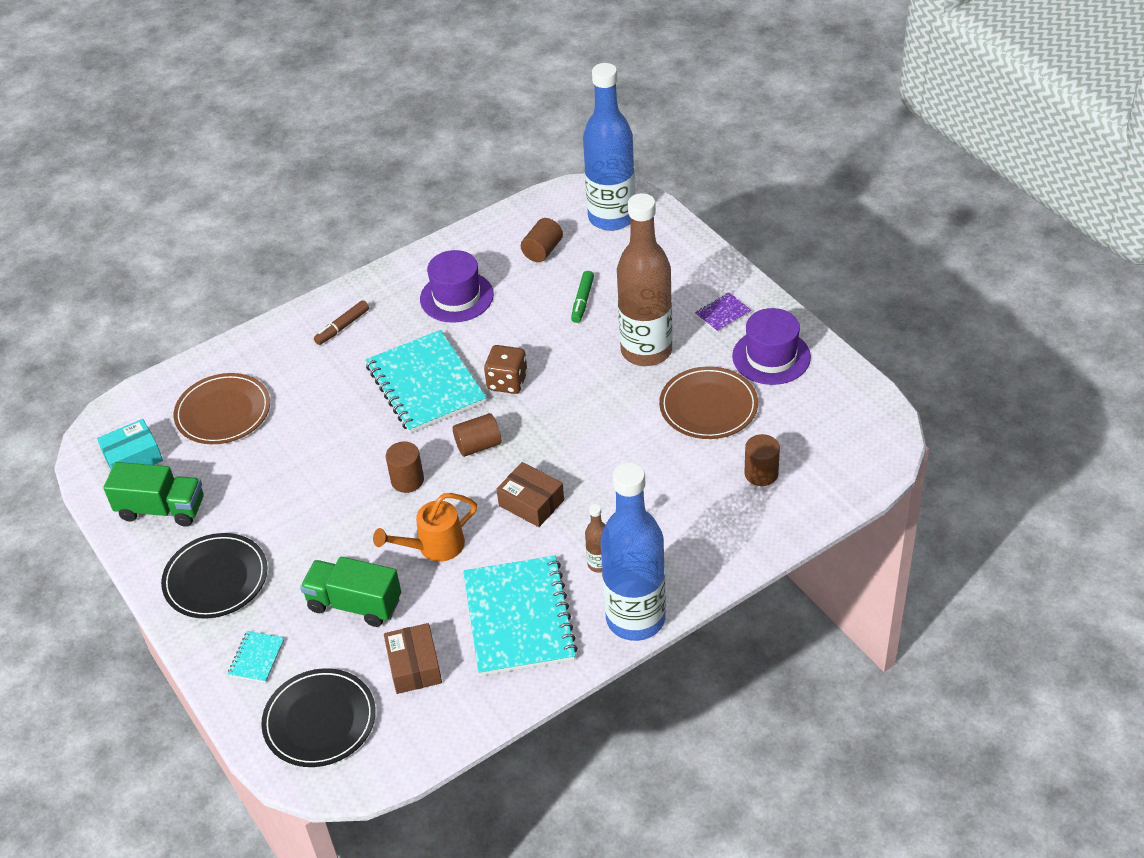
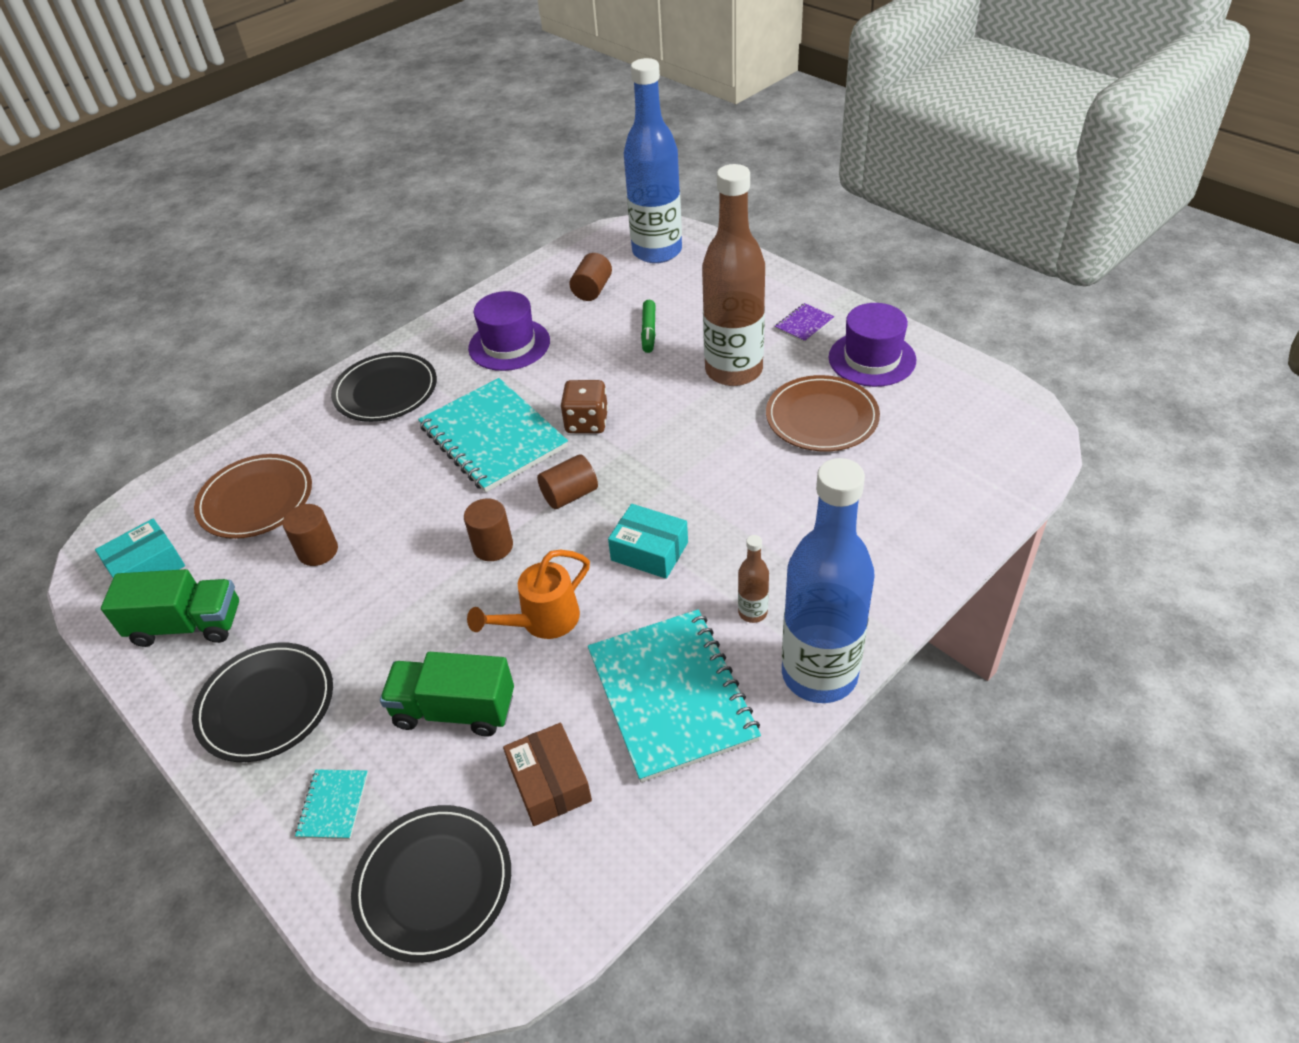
camera: 10 degrees left, 0 degrees up
(342, 327) = (385, 391): brown marker -> black plate
(531, 503) = (649, 551): brown box -> turquoise box
(761, 474) = (908, 480): brown cylinder -> brown cylinder (318, 551)

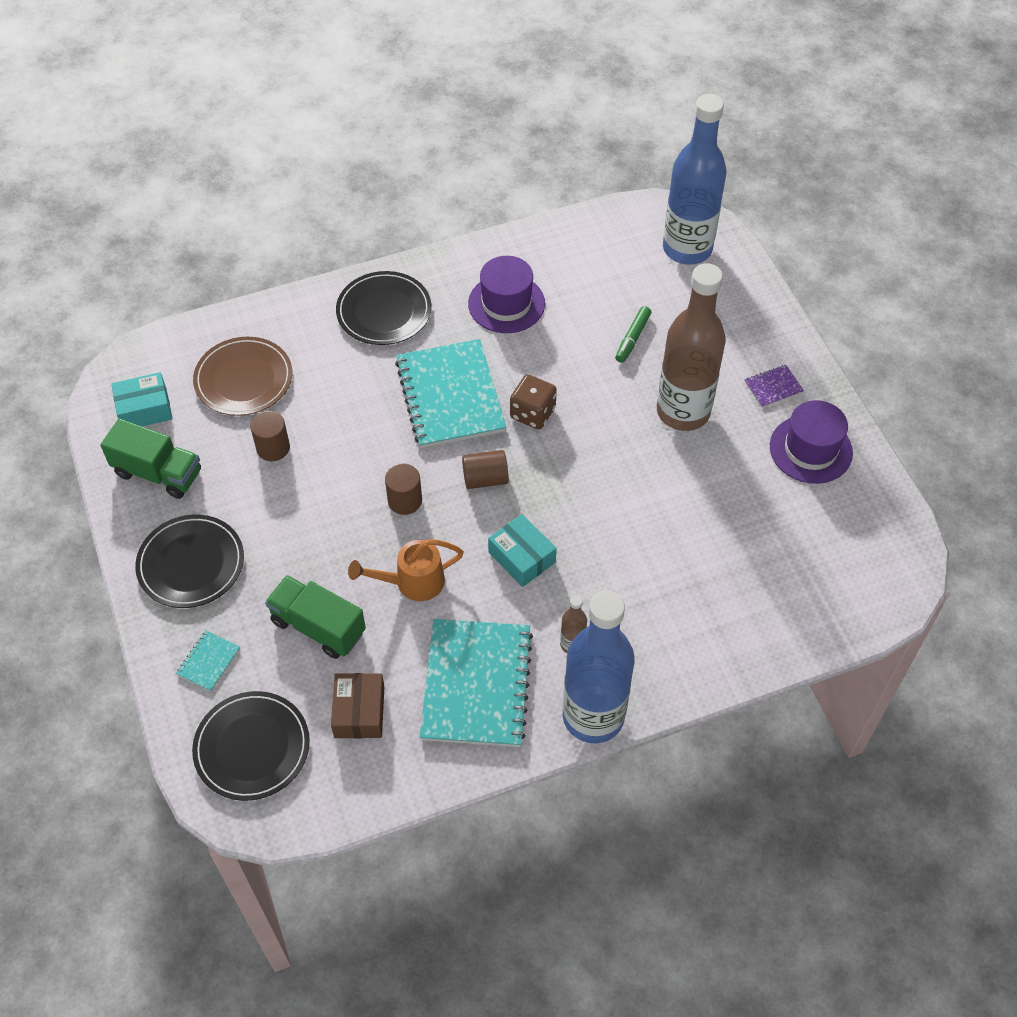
camera: 20 degrees right, 10 degrees up
(592, 290) = (606, 271): brown cylinder -> none
(822, 417) = (730, 491): brown plate -> none

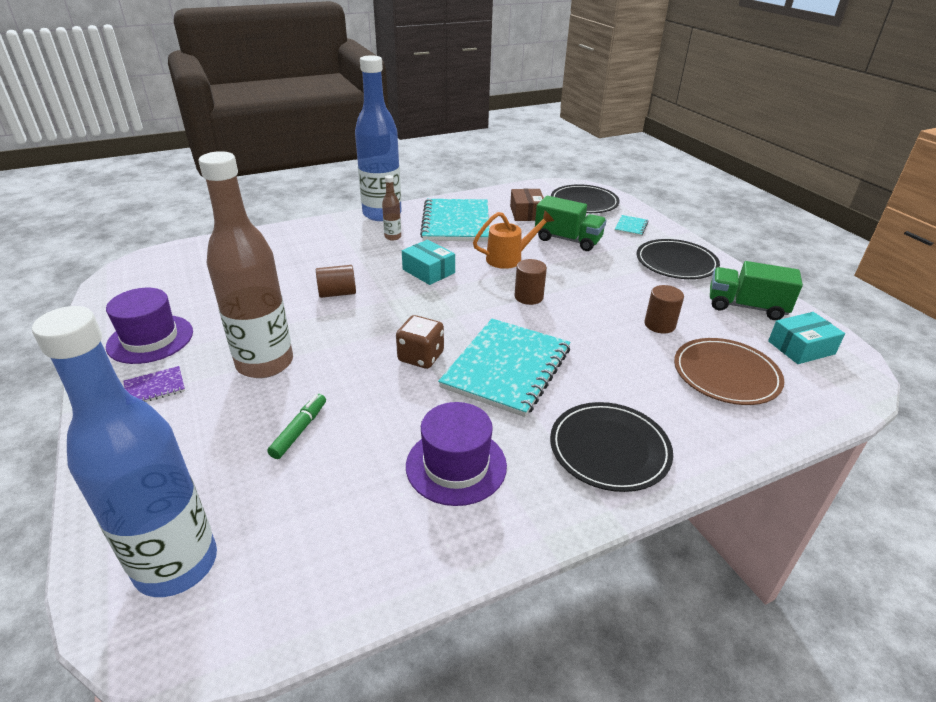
camera: 175 degrees right, 20 degrees down
(450, 396) = (506, 368): turquoise notebook -> turquoise notebook turned 45 degrees clockwise
(485, 479) = (462, 311): brown cylinder -> brown cylinder (337, 293)

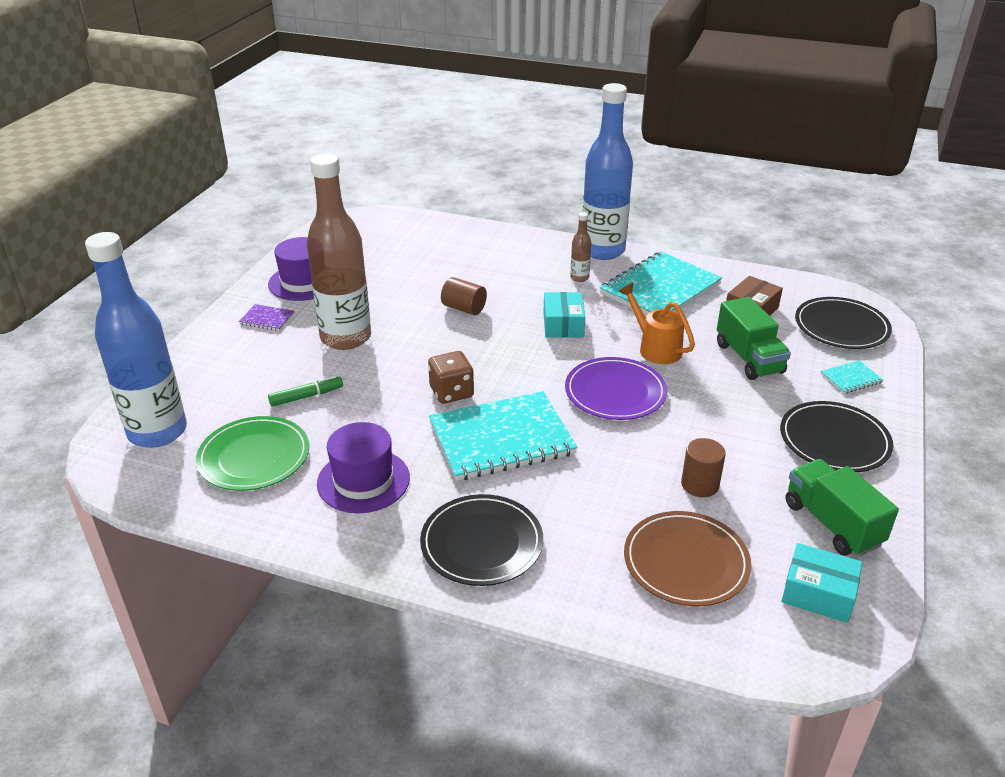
camera: 45 degrees right, 0 degrees up
(326, 514) = (254, 457): none -> green plate
(509, 258) = (655, 348): orange watering can -> orange watering can turned 150 degrees counterclockwise
(528, 297) = (615, 392): brown cylinder -> purple plate

